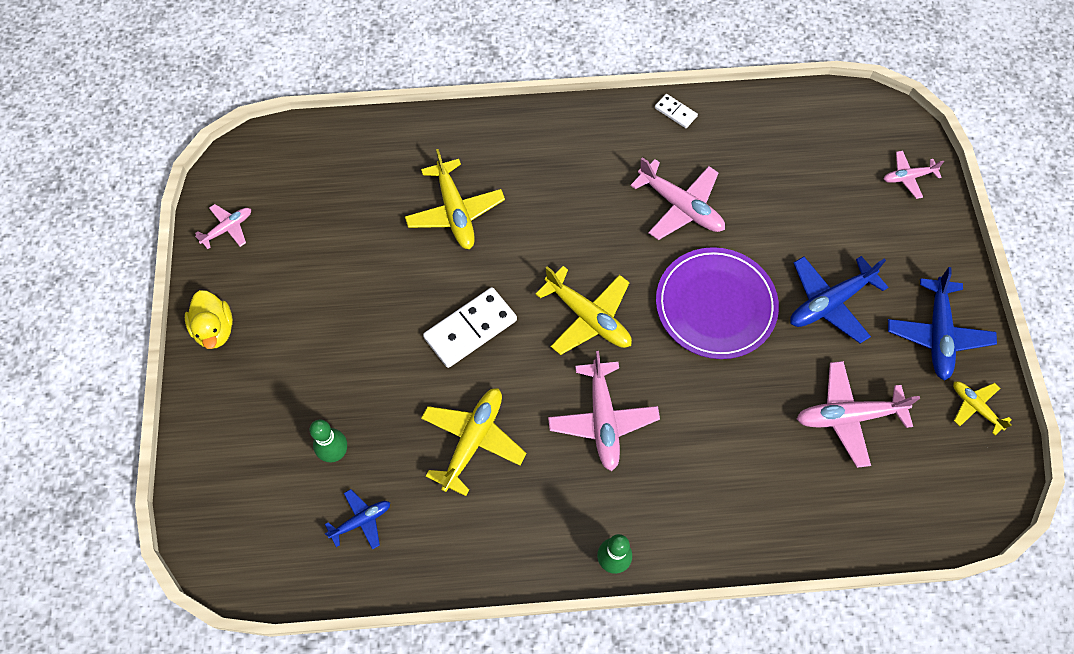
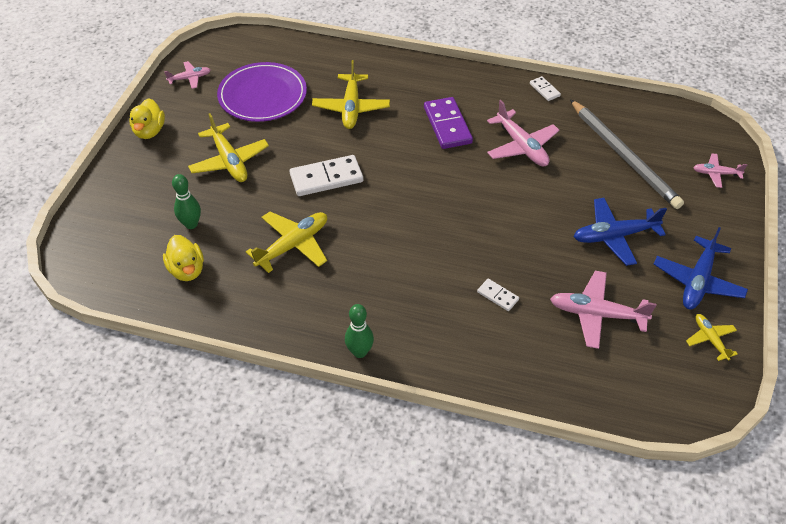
camera: 20 degrees right, 15 degrees down
(361, 521) = (187, 270): blue plane -> yellow duck
(582, 202) = (447, 125): none -> purple domino
(588, 317) = (417, 194): yellow plane -> yellow plane (229, 161)
(603, 420) = (397, 260): pink plane -> none
(715, 305) = (520, 213): purple plate -> purple plate (262, 95)
(734, 429) = (497, 296): none -> white domino
(800, 184) = (624, 156): none -> grey pencil

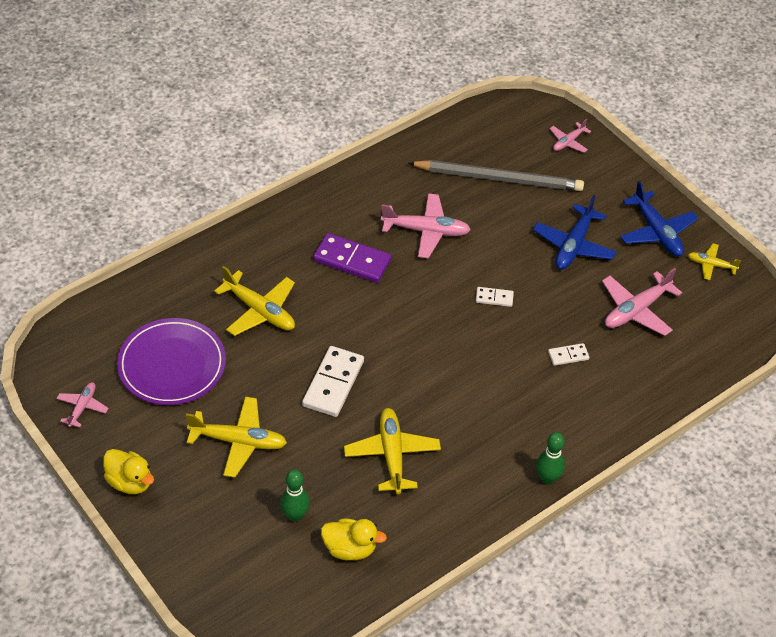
camera: 55 degrees left, 0 degrees up
(544, 90) = (375, 170): white domino -> white domino (494, 298)

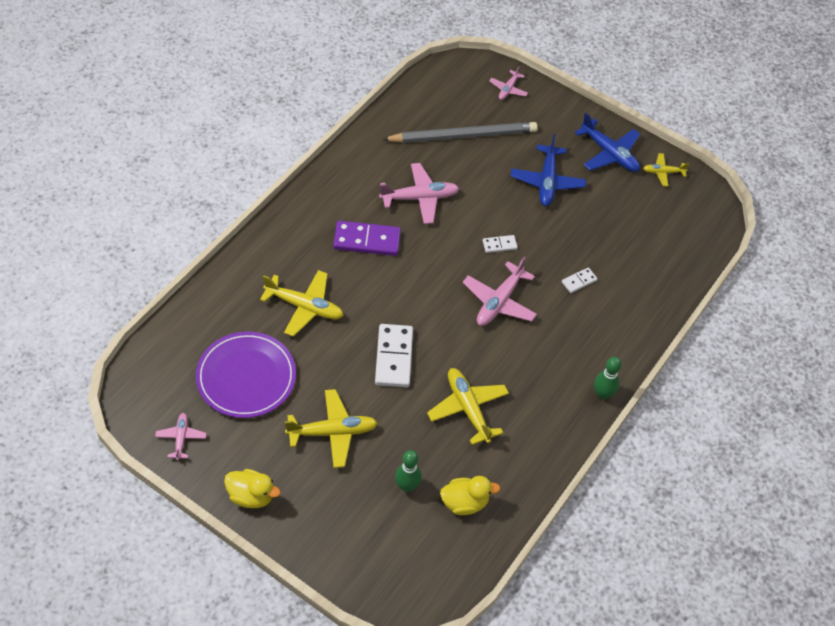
camera: 20 degrees left, 5 degrees up
(636, 310) = (618, 227): pink plane -> pink plane (499, 302)

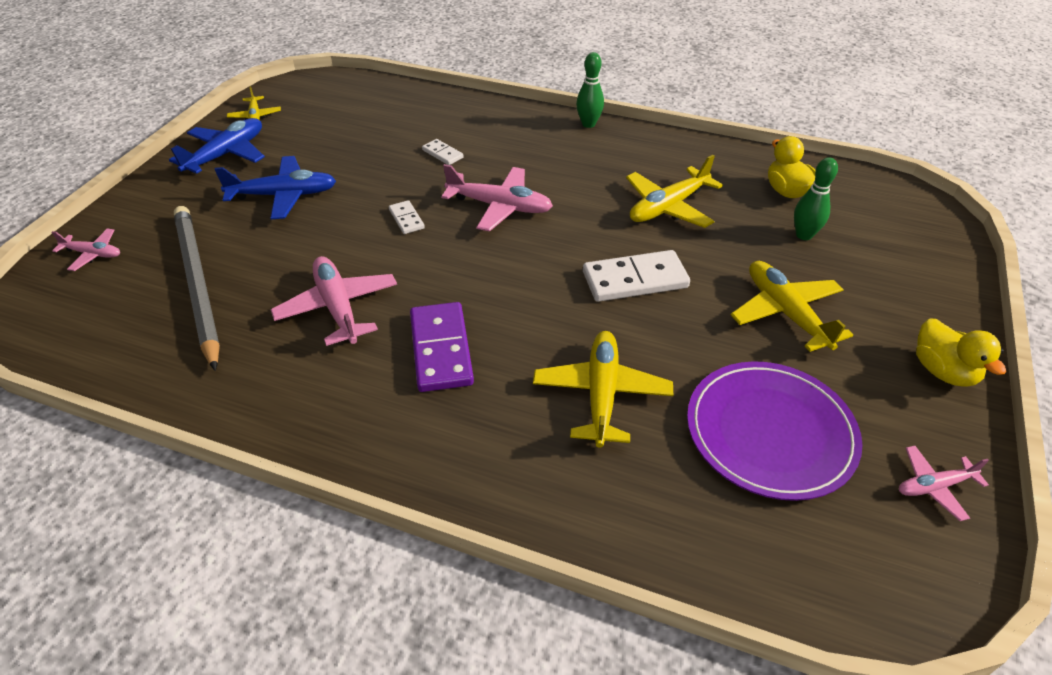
camera: 100 degrees left, 10 degrees down
(251, 496) = (942, 371): yellow duck -> yellow duck turned 150 degrees clockwise

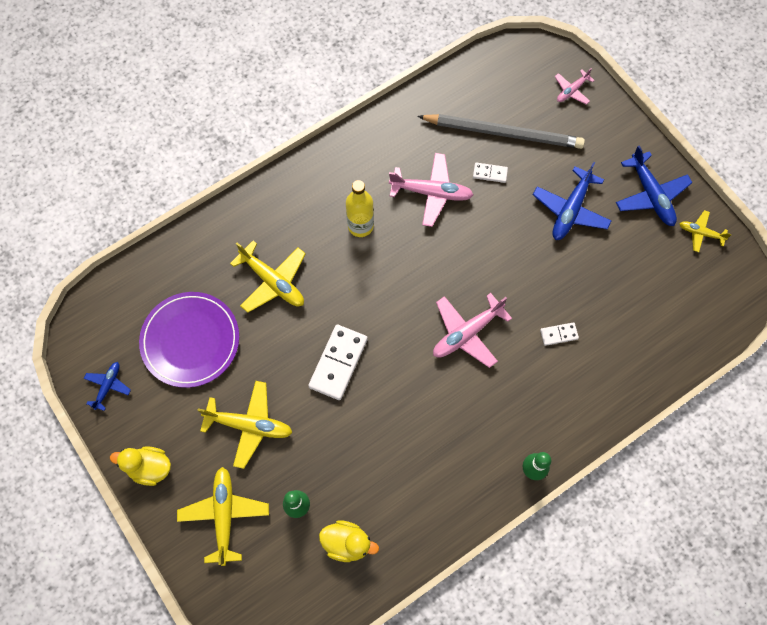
camera: 125 degrees right, 25 degrees up
(406, 219) = (492, 269): white domino -> white domino (490, 173)
(441, 349) = (360, 226): purple domino -> yellow bottle
(668, 207) = (389, 442): yellow plane -> yellow plane (224, 515)
(934, 486) = (108, 386): pink plane -> blue plane

